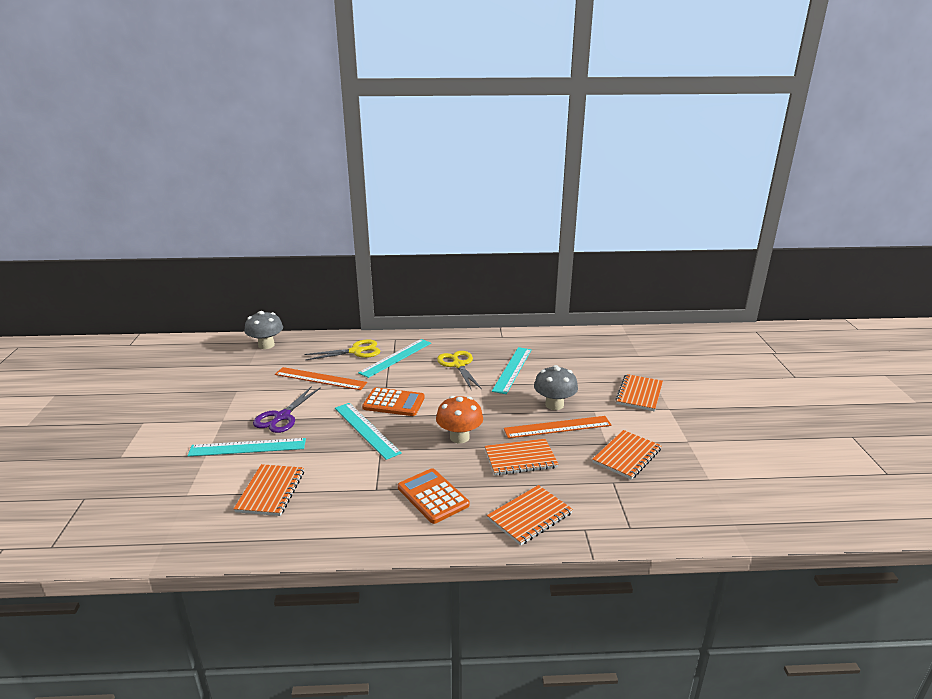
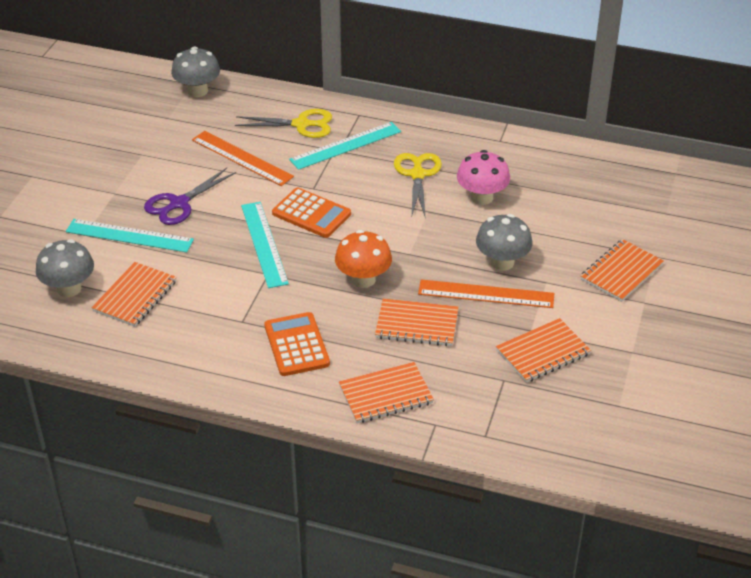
camera: 20 degrees right, 15 degrees up
(205, 499) = (69, 288): none -> grey mushroom
(512, 369) = (482, 197): turquoise ruler -> pink mushroom

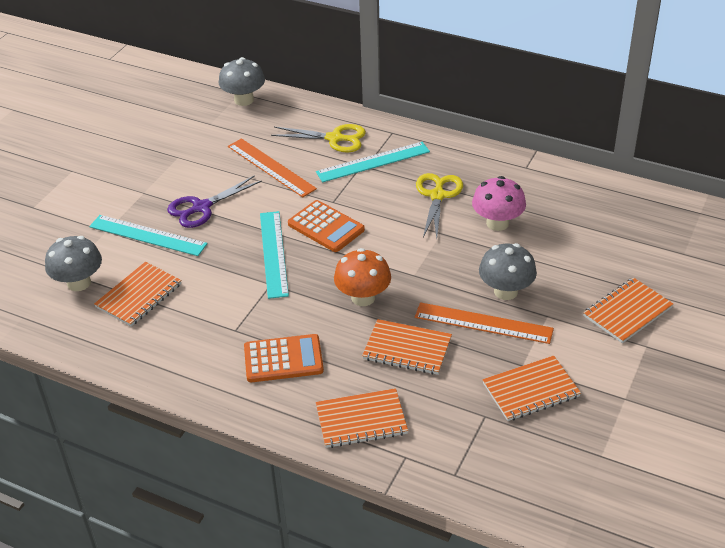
camera: 10 degrees right, 0 degrees up
(297, 345) = (283, 359): orange calculator -> orange calculator turned 90 degrees clockwise

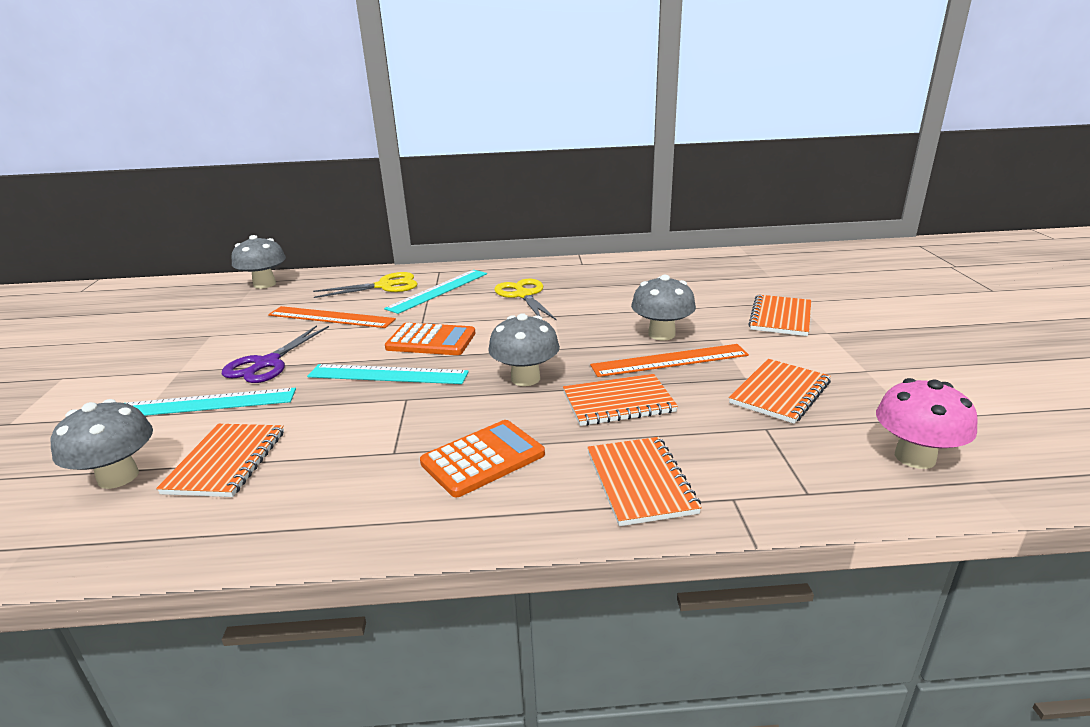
camera: 30 degrees left, 15 degrees down
(273, 253) = (388, 374): turquoise ruler -> turquoise ruler turned 45 degrees counterclockwise
(361, 420) = (640, 482): orange notebook -> orange notebook turned 60 degrees counterclockwise
(363, 297) = (525, 378): orange mushroom -> grey mushroom
(497, 223) = (598, 297): pink mushroom -> pink mushroom (914, 457)

